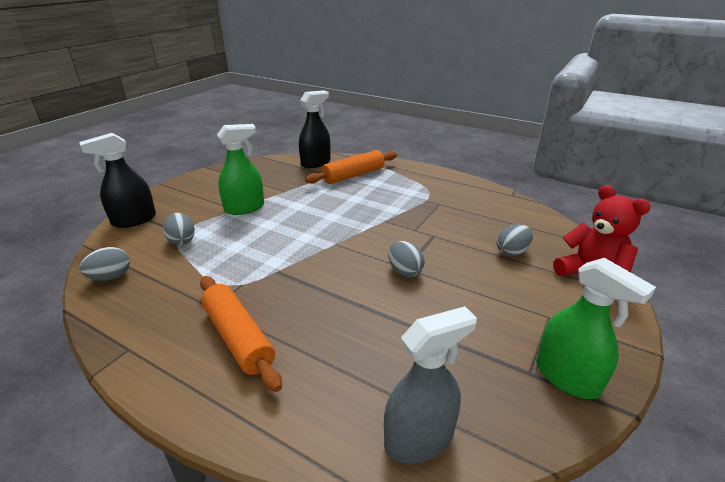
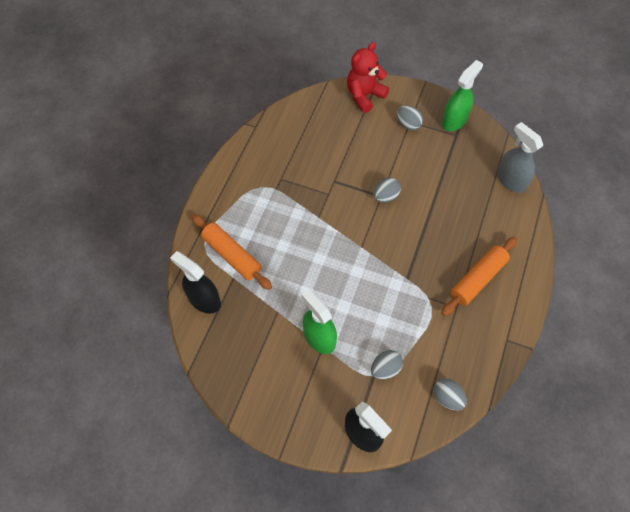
camera: 100 degrees left, 30 degrees up
(512, 252) = (346, 133): grey egg -> grey egg (408, 124)

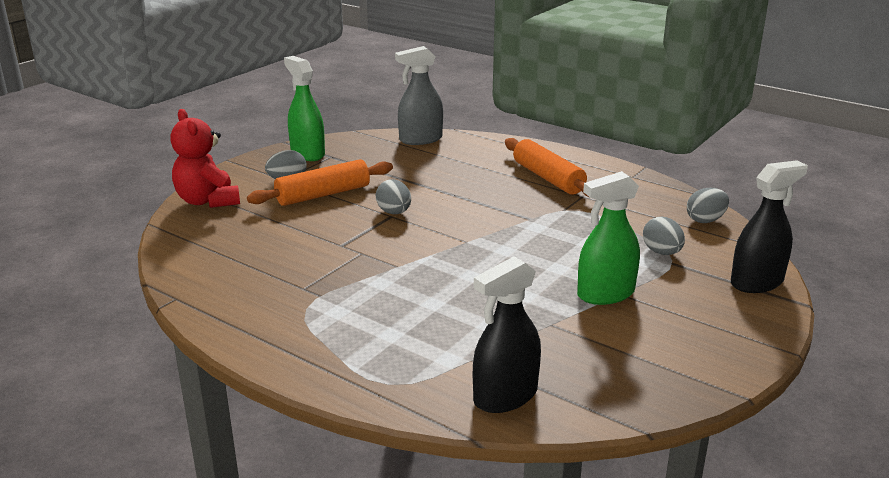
camera: 75 degrees left, 35 degrees down
(232, 255) = (427, 355): orange rolling pin -> orange rolling pin (323, 194)

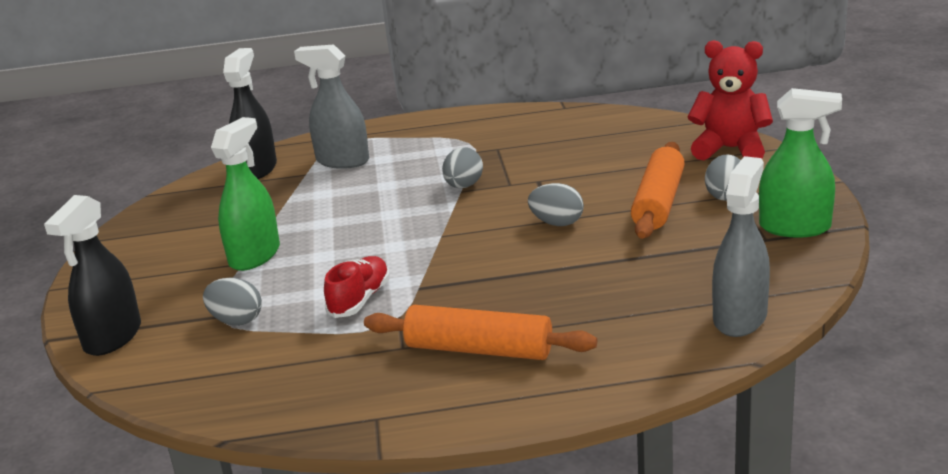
camera: 140 degrees right, 0 degrees up
(423, 354) = (342, 161): none -> grey spray bottle
(573, 228) = (360, 300): none -> red shoe
(705, 220) = (217, 391): grey egg -> grey egg (463, 186)

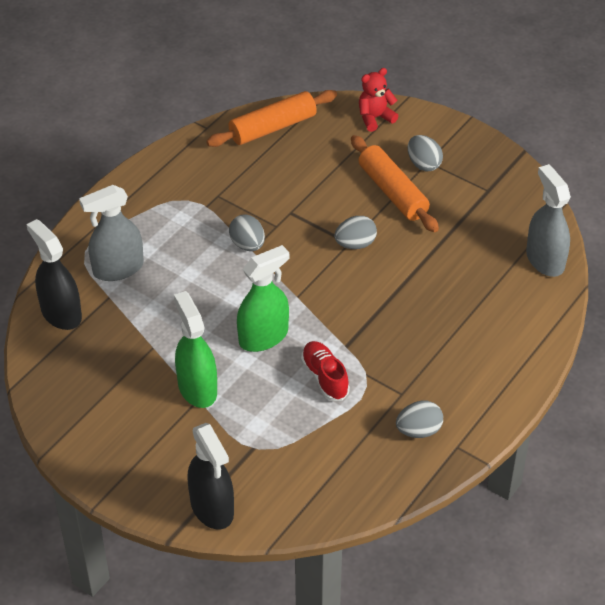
camera: 50 degrees left, 20 degrees up
(236, 321) = (272, 442): grey egg -> grey egg (418, 431)
(479, 350) = (445, 367): orange rolling pin -> orange rolling pin (273, 128)
(730, 149) = (375, 118): red teddy bear -> red teddy bear, size x0.65
(795, 227) = (492, 172): green spray bottle -> green spray bottle (263, 337)

